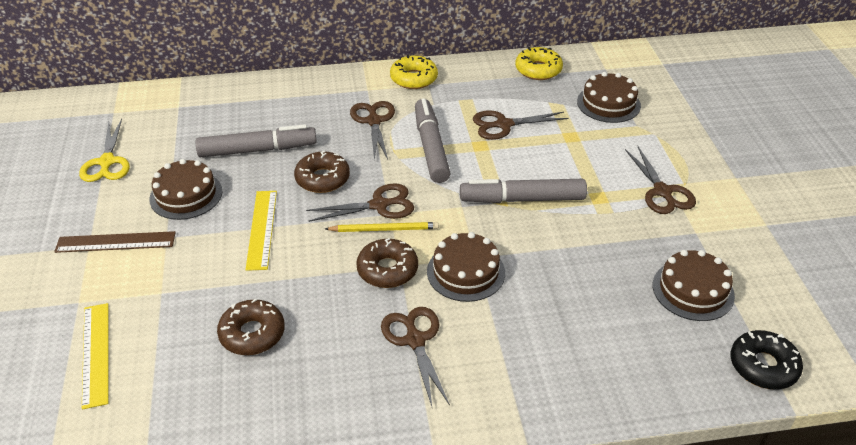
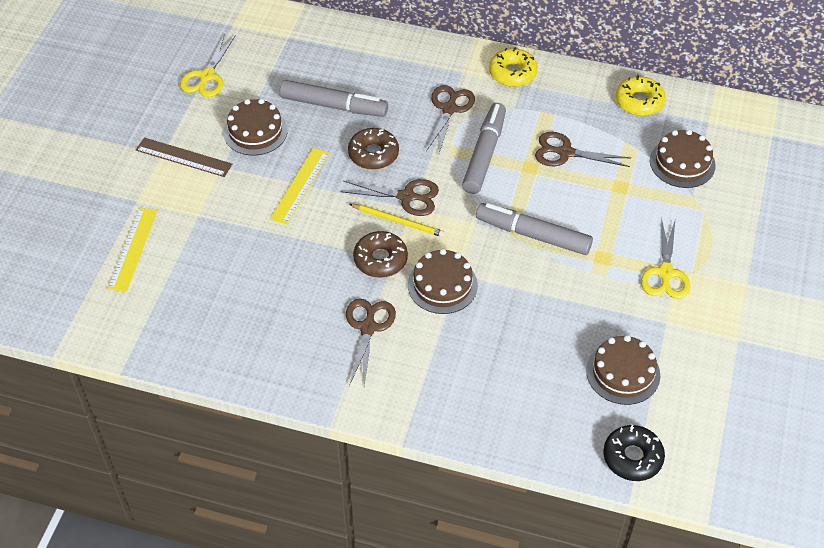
camera: 25 degrees right, 10 degrees up
(252, 334) = (250, 275): brown donut -> none
(662, 192) = (665, 273): brown scissors -> yellow scissors

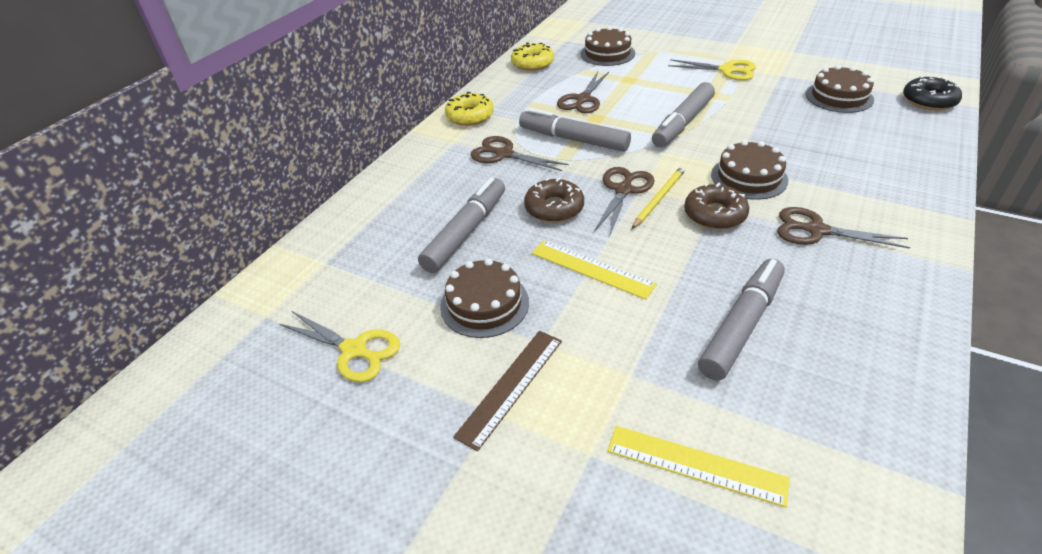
camera: 75 degrees left, 10 degrees down
(249, 273) = (741, 325): none -> grey marker

